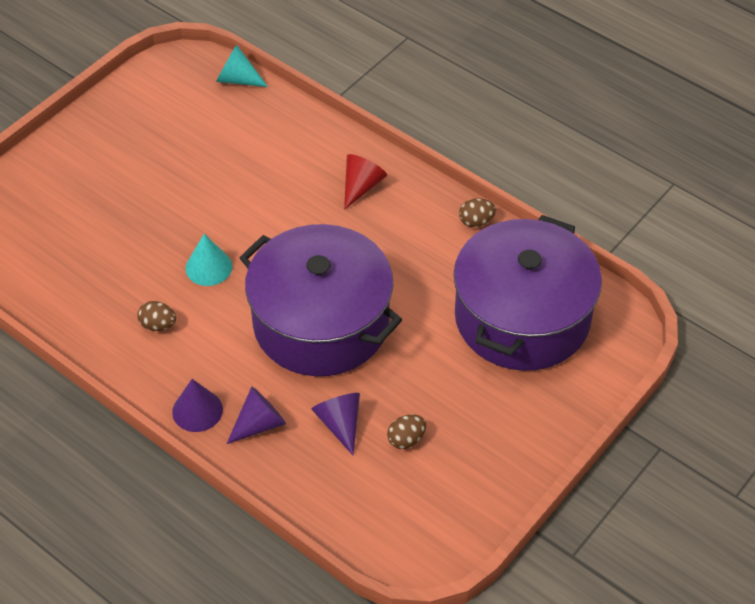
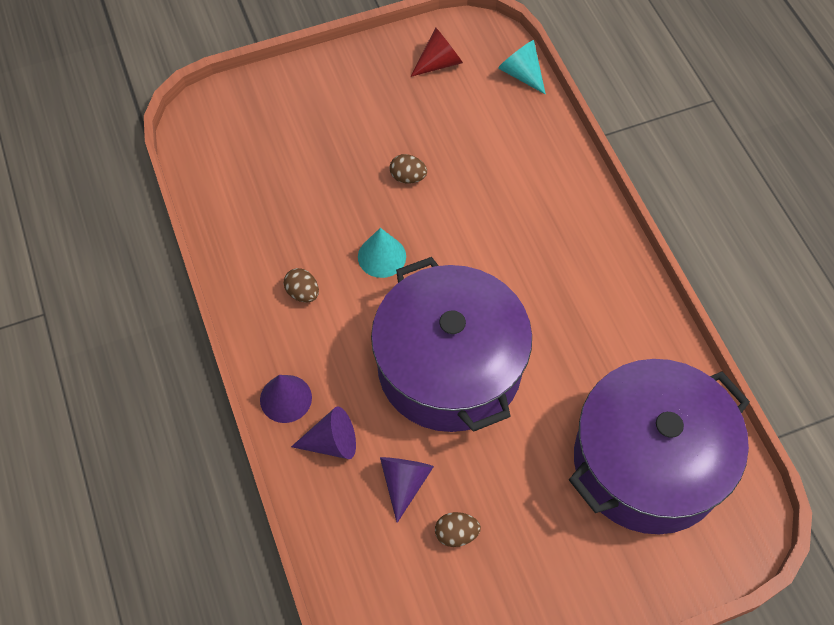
camera: 30 degrees right, 10 degrees up
(361, 186) = (572, 240): red cone -> red cone (439, 63)
(476, 221) = (663, 333): brown egg -> brown egg (408, 177)

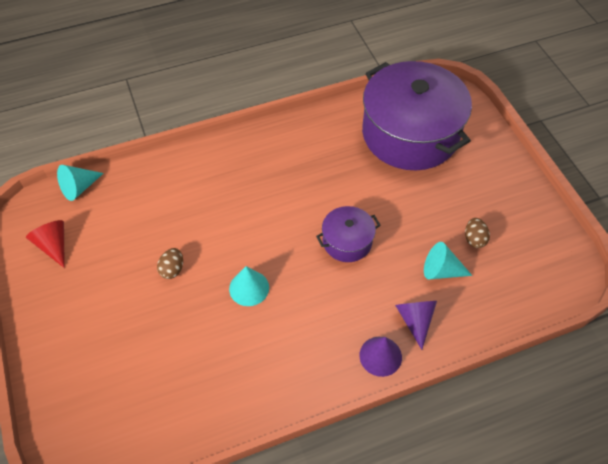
camera: 90 degrees left, 5 degrees down
(303, 293) = (282, 347): brown egg -> none
(404, 482) = (441, 270): purple cone -> turquoise cone
(449, 366) = (347, 241): purple pot -> purple pot, size x0.46

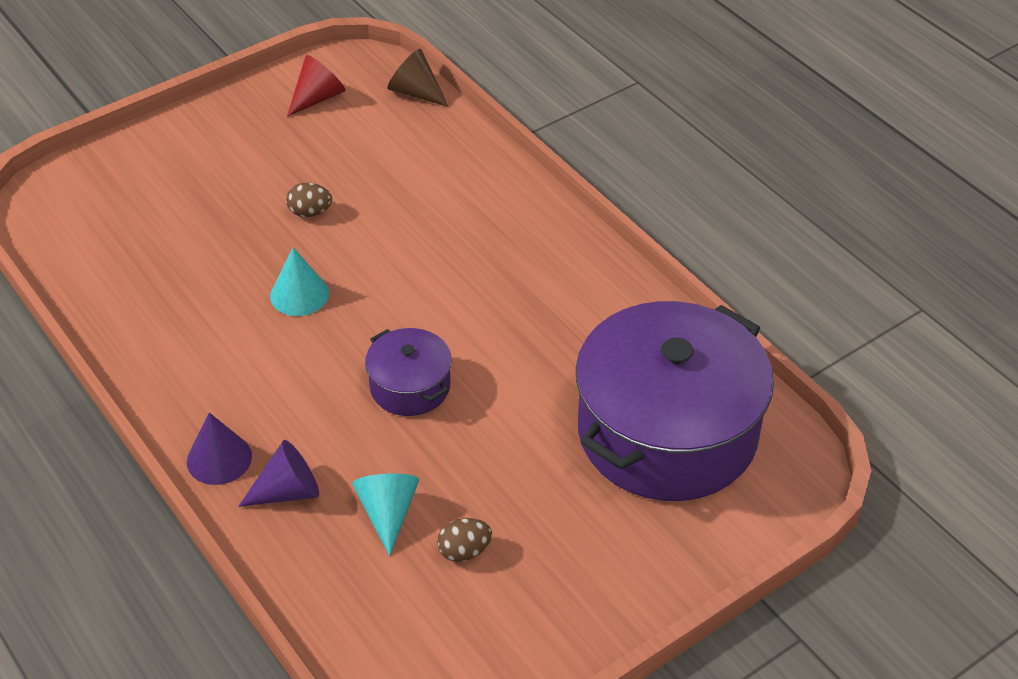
camera: 75 degrees right, 10 degrees down
(79, 188) = (415, 92): turquoise cone -> brown cone

